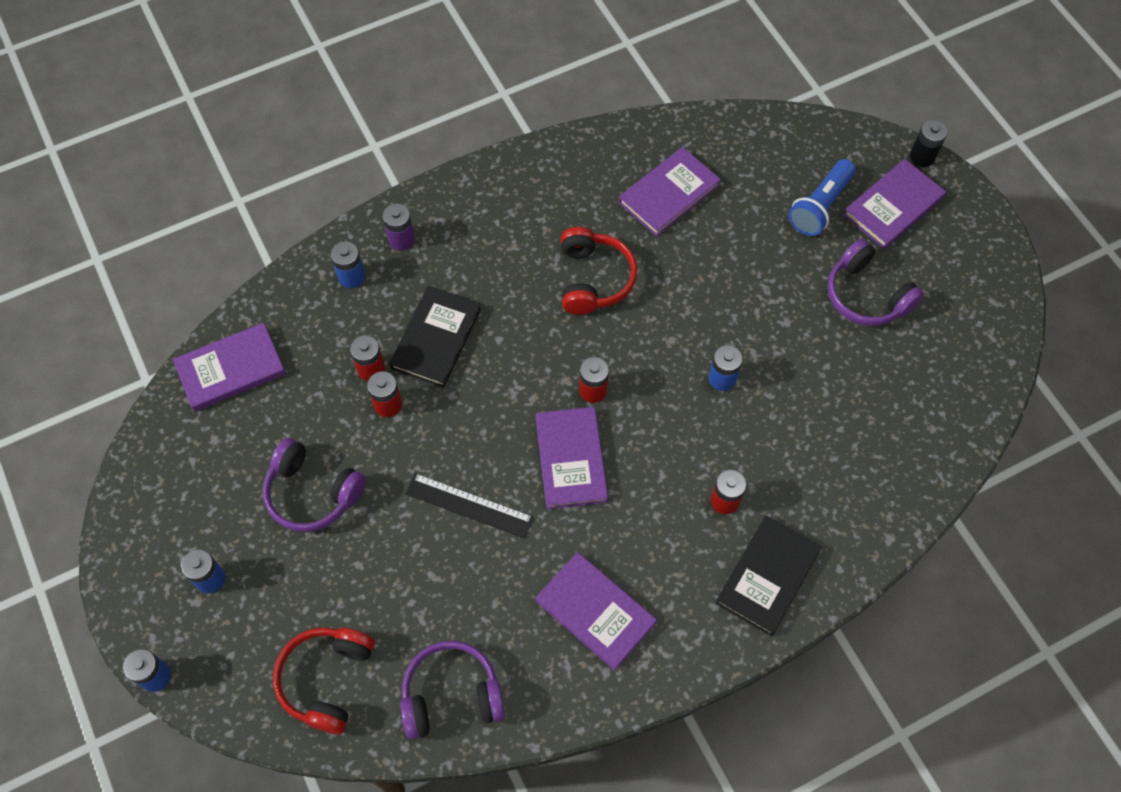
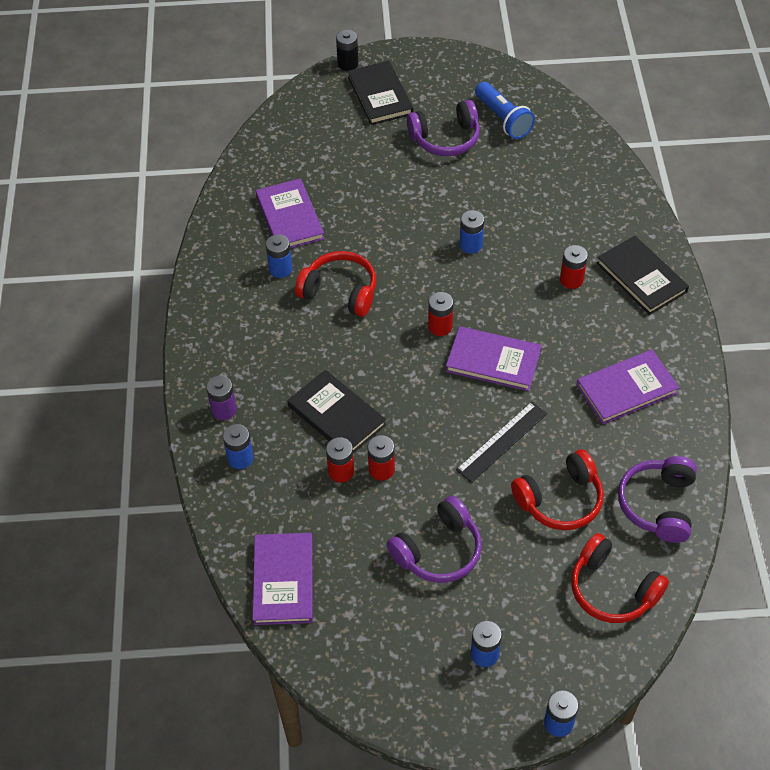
camera: 65 degrees left, 10 degrees down
(418, 590) = (560, 500): none -> red headphones
(596, 214) = (280, 269): none -> blue battery
(820, 206) = (356, 134): blue flashlight -> blue flashlight (503, 119)
(893, 206) = (380, 95): purple book -> black book

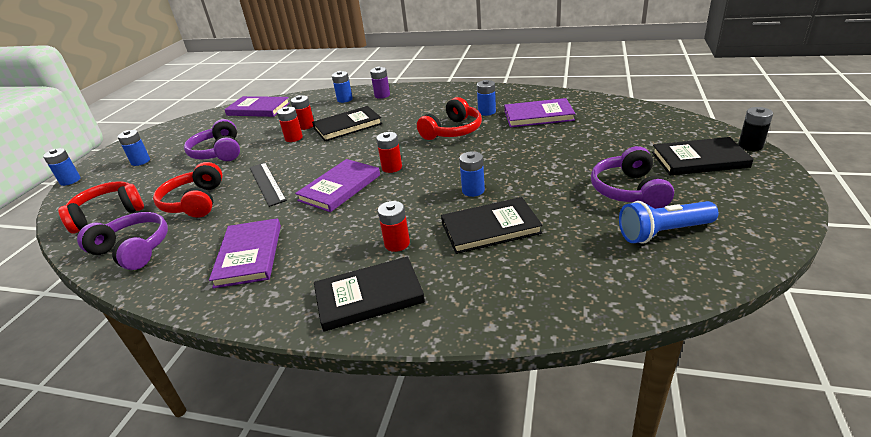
camera: 110 degrees right, 20 degrees down
(528, 221) = (490, 228): none -> black book

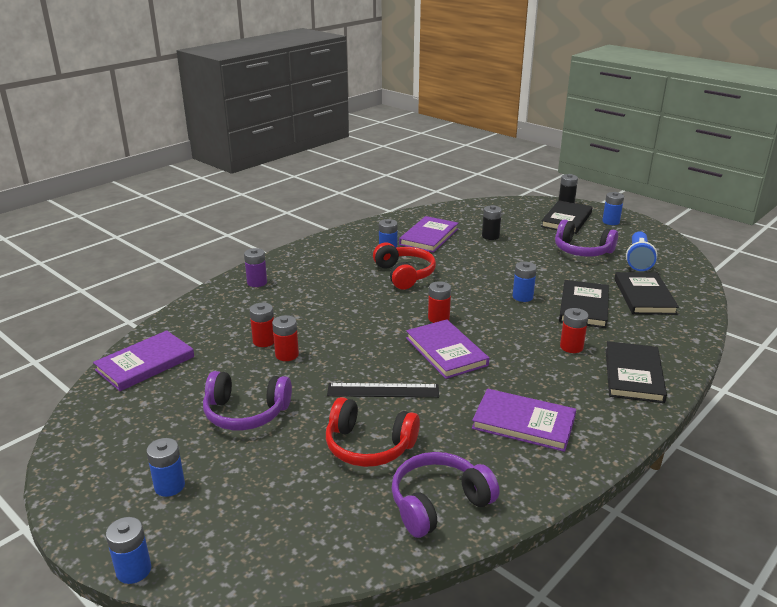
camera: 65 degrees left, 5 degrees down
(108, 214) = (315, 525): red headphones -> none
(345, 99) = (227, 304): blue battery -> blue battery (611, 222)
(347, 126) = (307, 318): black book -> black book (644, 296)
(584, 138) = (490, 236): none -> black battery

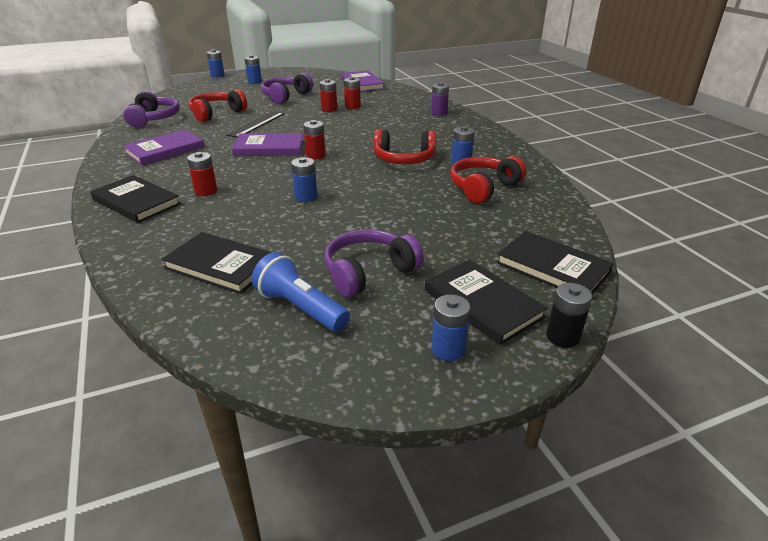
camera: 115 degrees right, 5 degrees up
(429, 237) = (483, 188): purple book -> red headphones
(490, 236) = (461, 223): black battery -> none
(583, 306) = (251, 220): black book -> black book (552, 267)

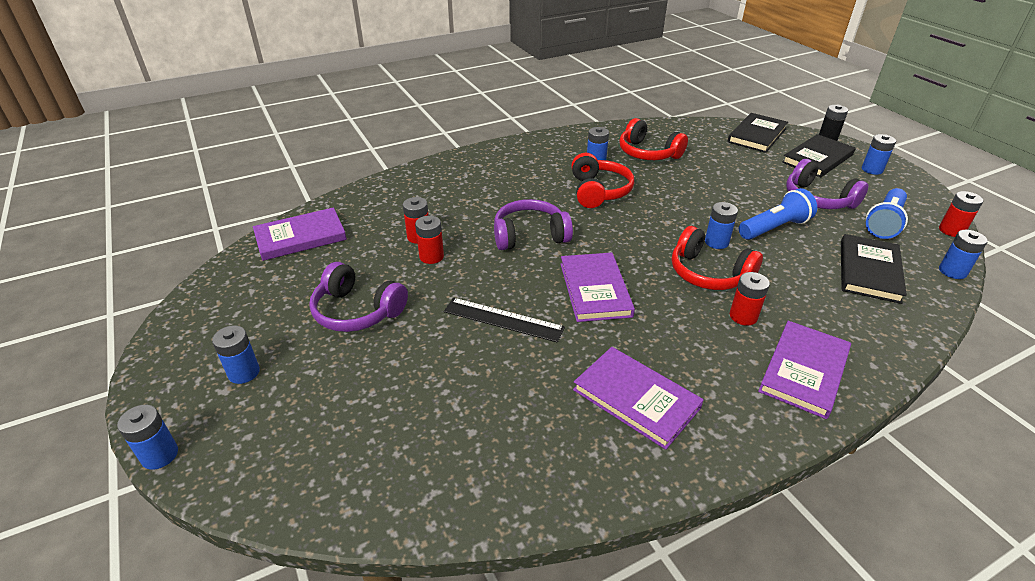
camera: 95 degrees left, 5 degrees up
(136, 202) = (804, 371): black book -> purple book
(154, 119) = (487, 473): purple headphones -> purple headphones (530, 236)
(184, 325) = (952, 271): none -> blue battery
(217, 113) = (453, 381): red headphones -> red headphones (708, 273)
(315, 155) = (608, 248): red battery -> red battery (951, 230)
(317, 230) = (774, 228): none -> blue flashlight
(439, 113) = (448, 173): purple battery -> none

